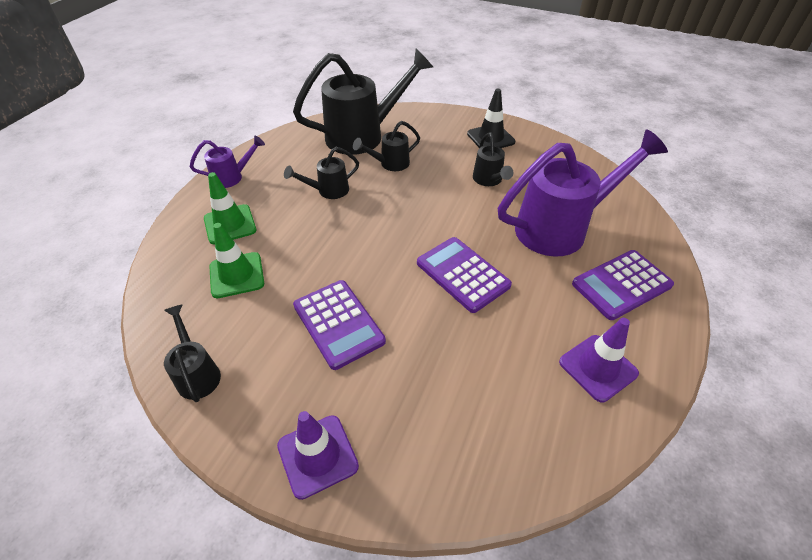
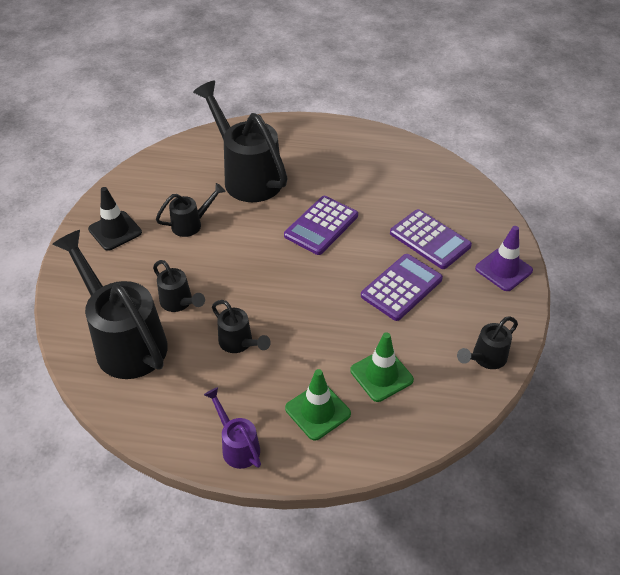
camera: 105 degrees left, 0 degrees up
(561, 228) = (247, 176): purple watering can -> black watering can
(598, 368) = (377, 156): purple traffic cone -> none
(621, 285) = (300, 145): purple calculator -> purple calculator (430, 239)

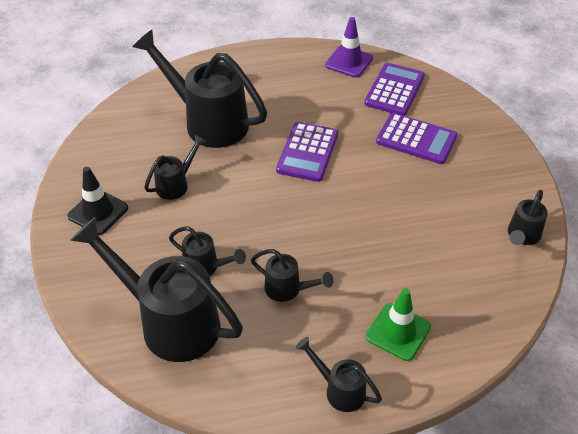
camera: 20 degrees left, 0 degrees up
(237, 445) = (339, 389): purple watering can -> black watering can
(381, 375) = (438, 279): green traffic cone -> none
(401, 287) = (414, 191): purple calculator -> purple calculator (394, 90)
(503, 269) = (496, 150): purple traffic cone -> purple traffic cone (349, 62)

